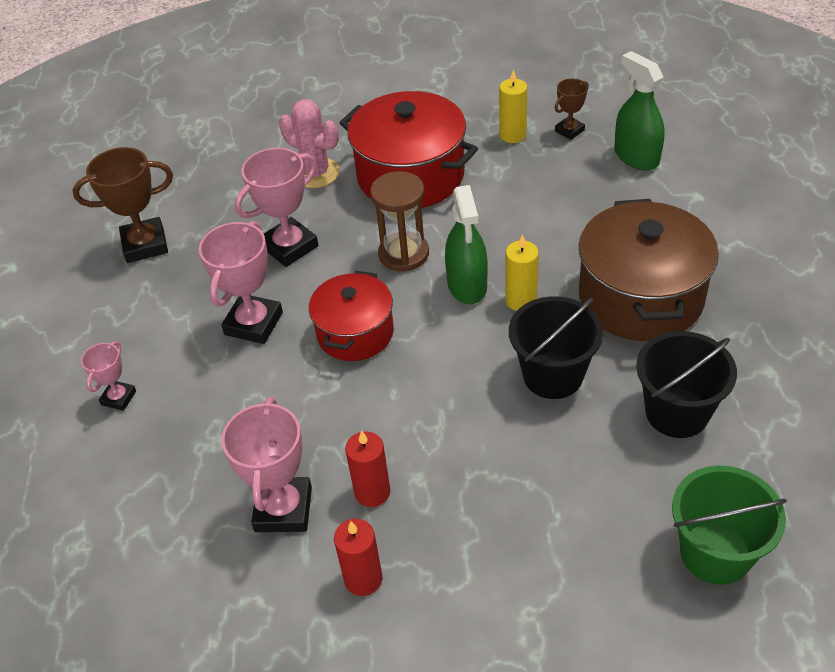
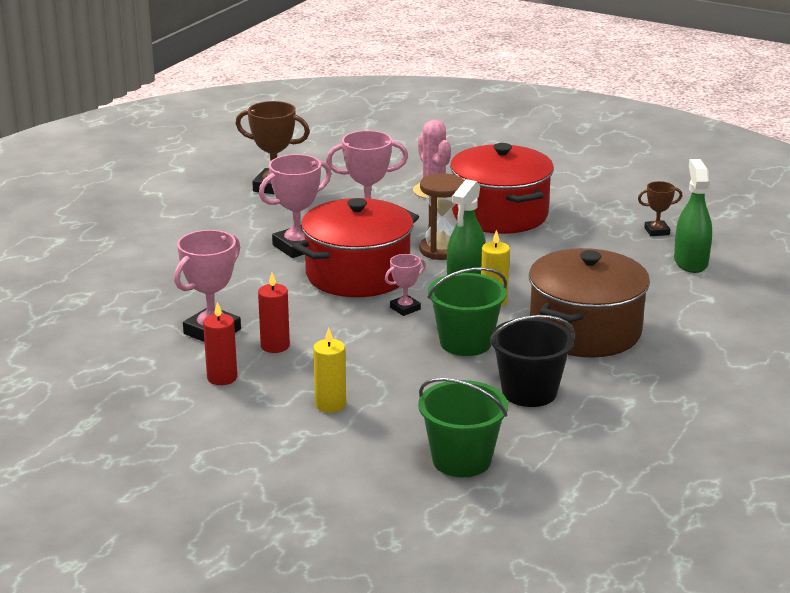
camera: 30 degrees right, 20 degrees down
(119, 398) = (174, 249): pink trophy -> pink trophy (405, 308)
(355, 333) = (357, 274): red pot -> red pot, size x1.60
(512, 135) = (607, 219): yellow candle -> yellow candle (330, 405)
(553, 375) = (465, 342): black bucket -> green bucket

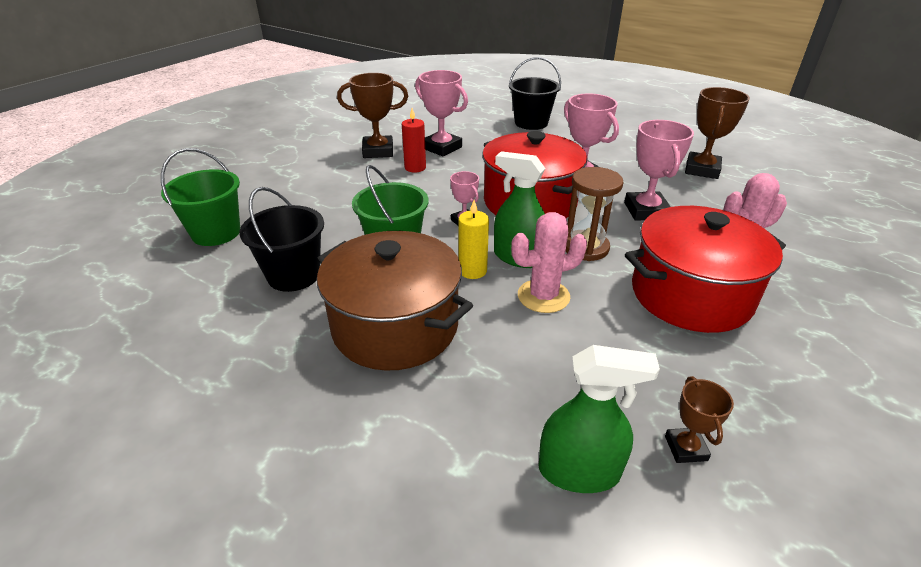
camera: 95 degrees right, 10 degrees up
(130, 272) = (531, 123): none -> black bucket
(222, 378) = (378, 151): red candle -> brown trophy
(330, 405) = (324, 185): yellow candle -> none
(521, 270) = (543, 296): none -> pink cactus

